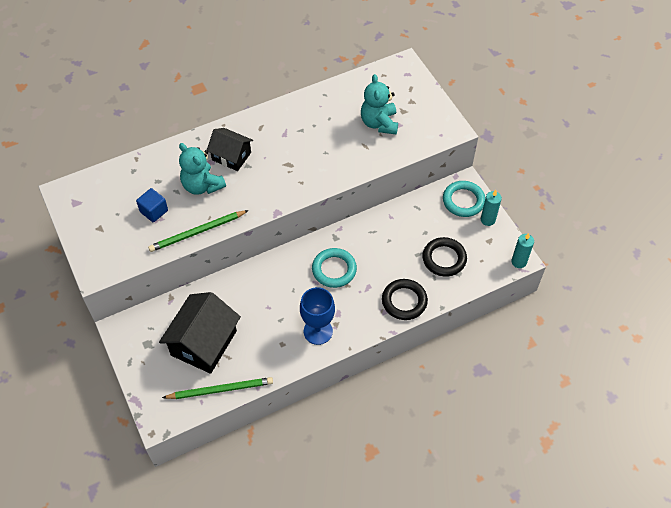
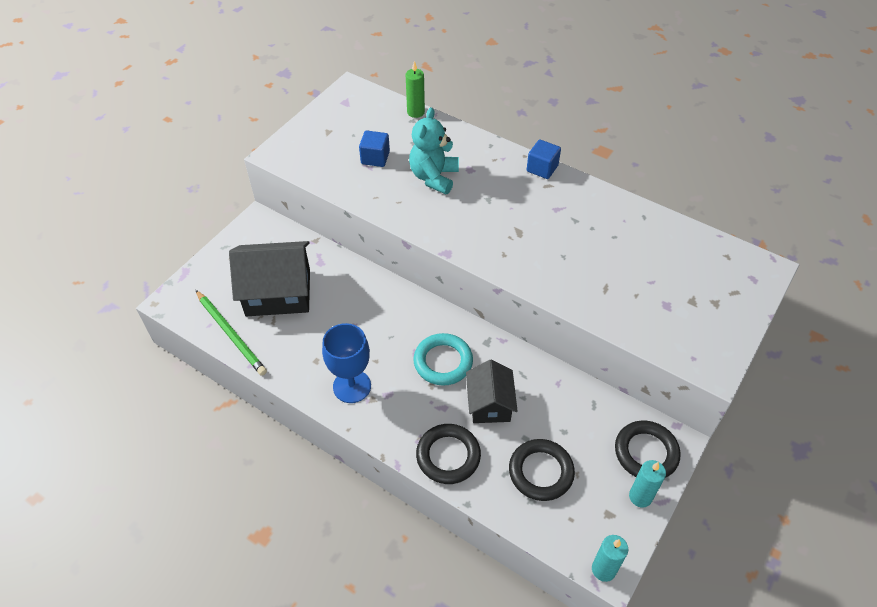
camera: 60 degrees right, 5 degrees down
(126, 164) = (415, 112): none -> green candle
(197, 232) = (373, 201): green pencil -> none
(231, 156) = (489, 181): black house -> black house (490, 404)
(243, 122) = (542, 168): none -> blue cube
(379, 123) = (651, 286): turquoise teddy bear -> none
(463, 201) = (646, 453): turquoise ring -> black ring

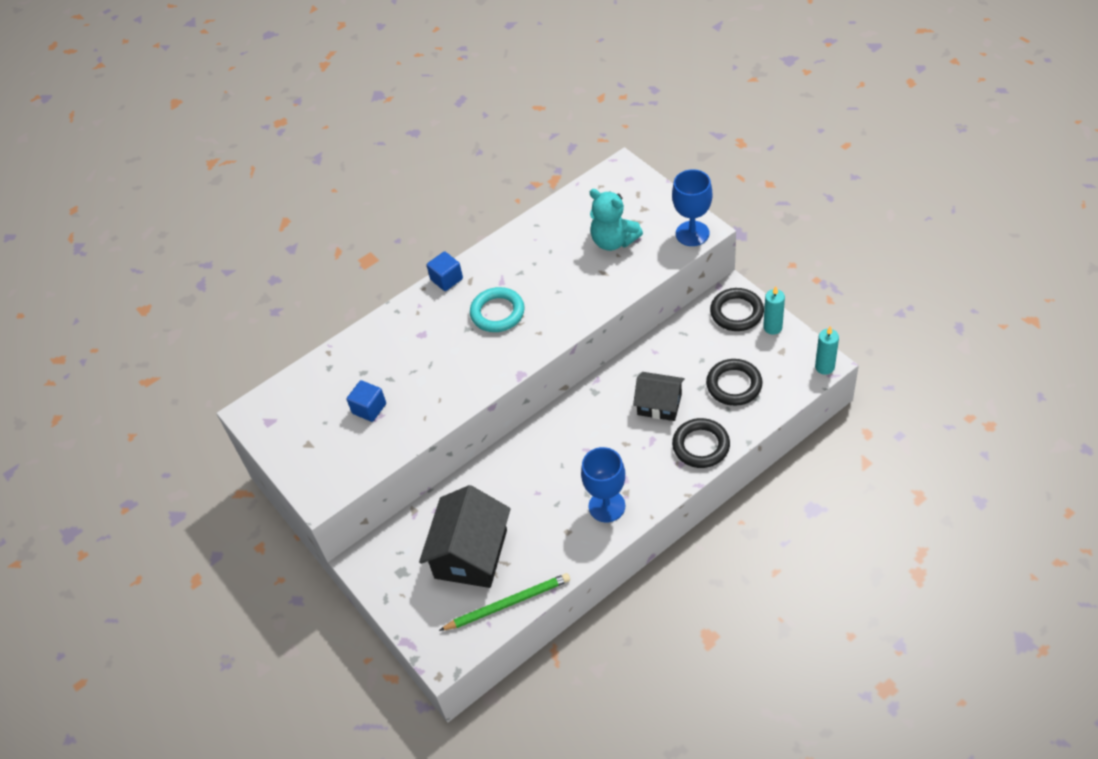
camera: 65 degrees left, 0 degrees up
(415, 112) = (318, 362): green candle -> none
(434, 177) = (419, 365): turquoise teddy bear -> turquoise teddy bear (613, 241)
(443, 362) = (604, 429): turquoise ring -> turquoise ring (497, 313)
(702, 358) = (692, 233): none -> blue goblet

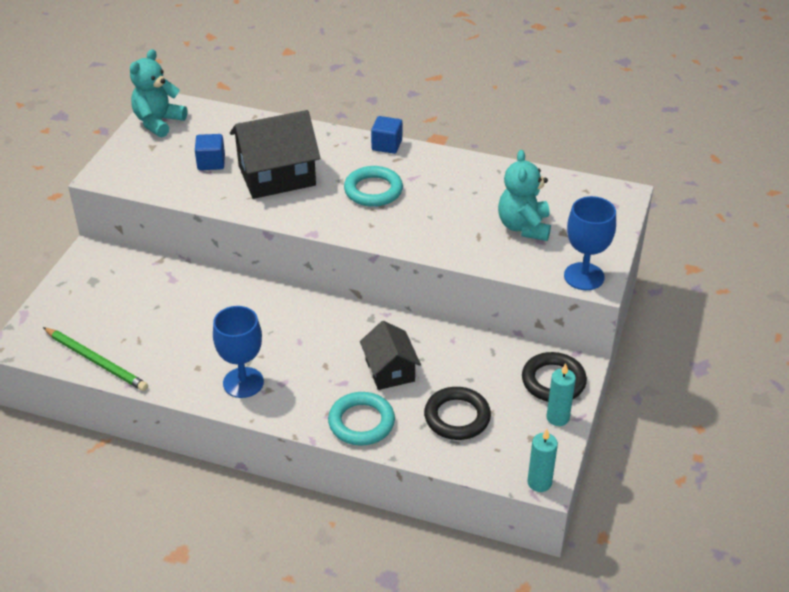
camera: 50 degrees right, 10 degrees down
(275, 426) = (158, 122): none -> turquoise teddy bear
(471, 554) = (135, 314): black house -> black house (277, 176)
(701, 446) = (361, 422): black ring -> turquoise ring

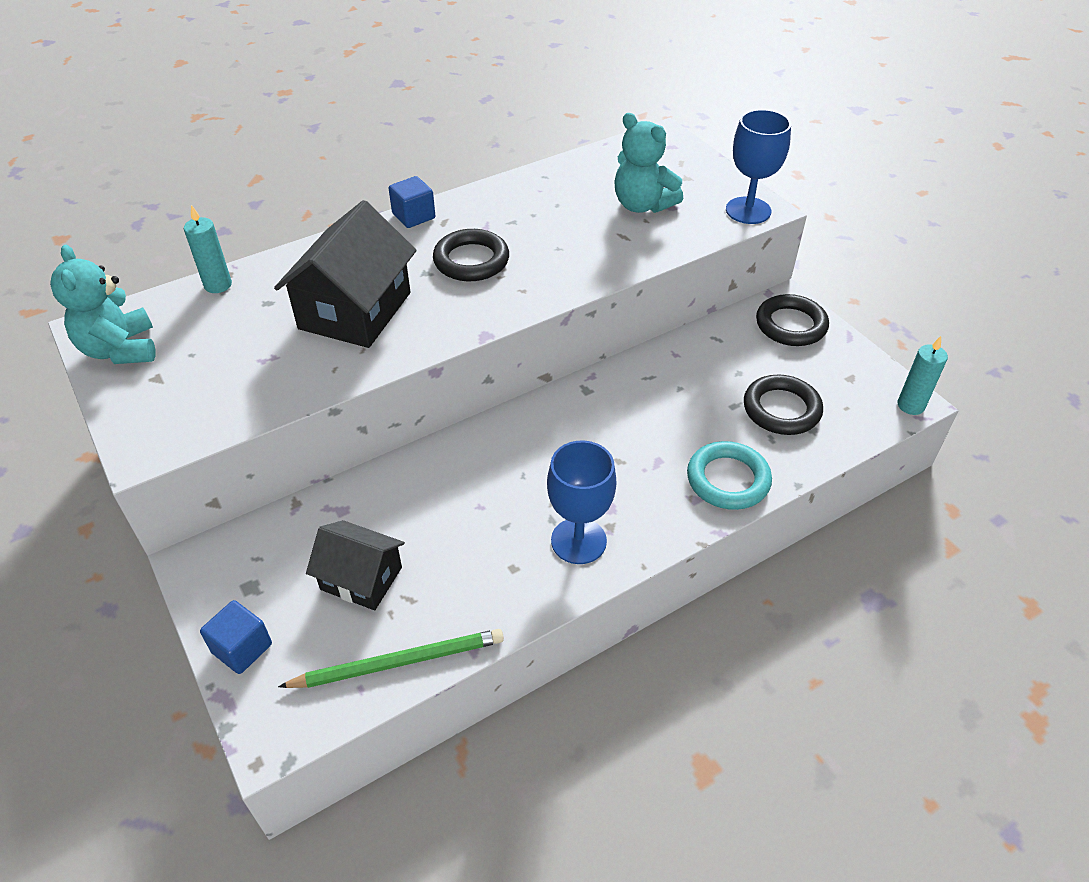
camera: 50 degrees left, 5 degrees up
(211, 162) = (260, 346): blue cube -> blue cube (242, 648)
(373, 190) = (471, 260): turquoise ring -> black ring
(390, 370) = (674, 418): black house -> black house (361, 578)
(557, 418) = (839, 348): turquoise candle -> turquoise candle (218, 285)

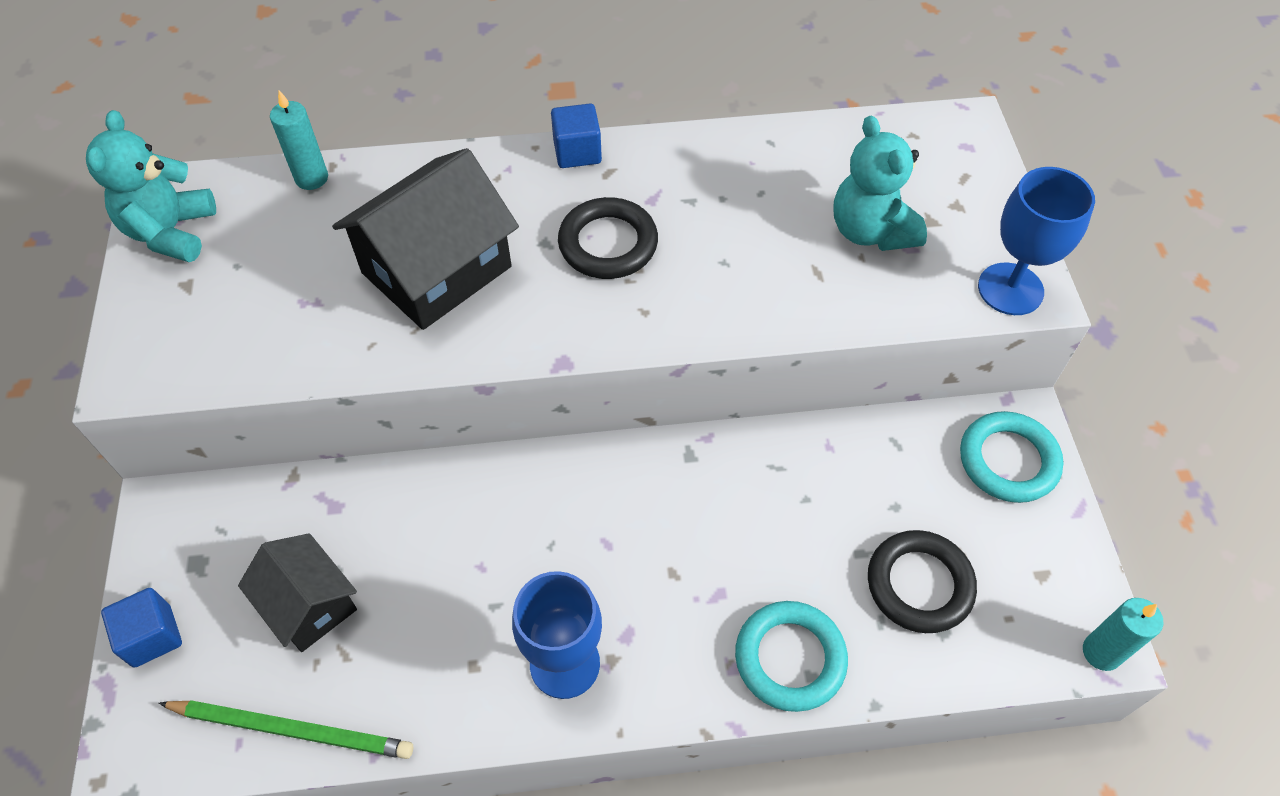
camera: 25 degrees right, 10 degrees up
(791, 325) = (1008, 461): black ring -> turquoise ring

